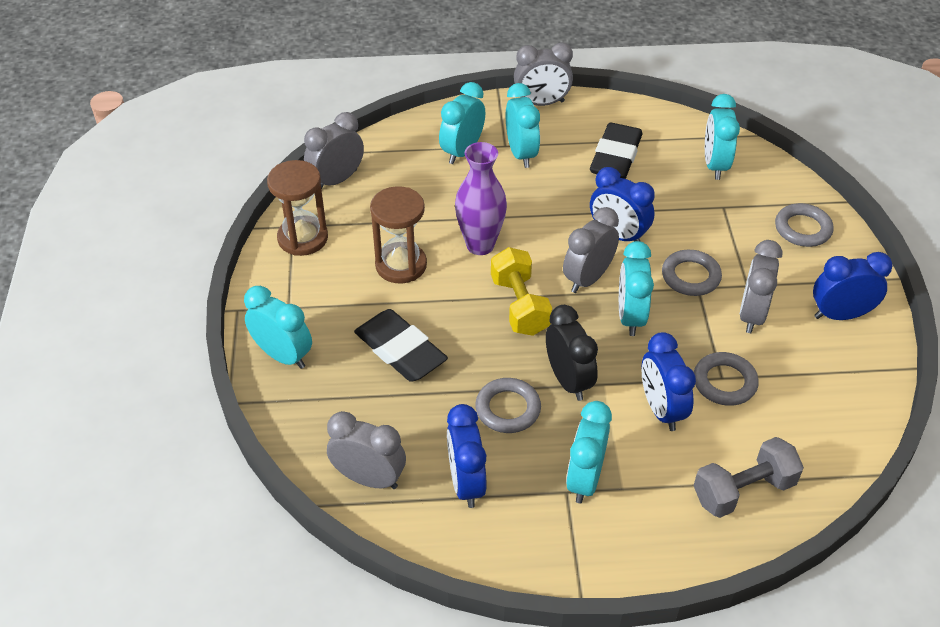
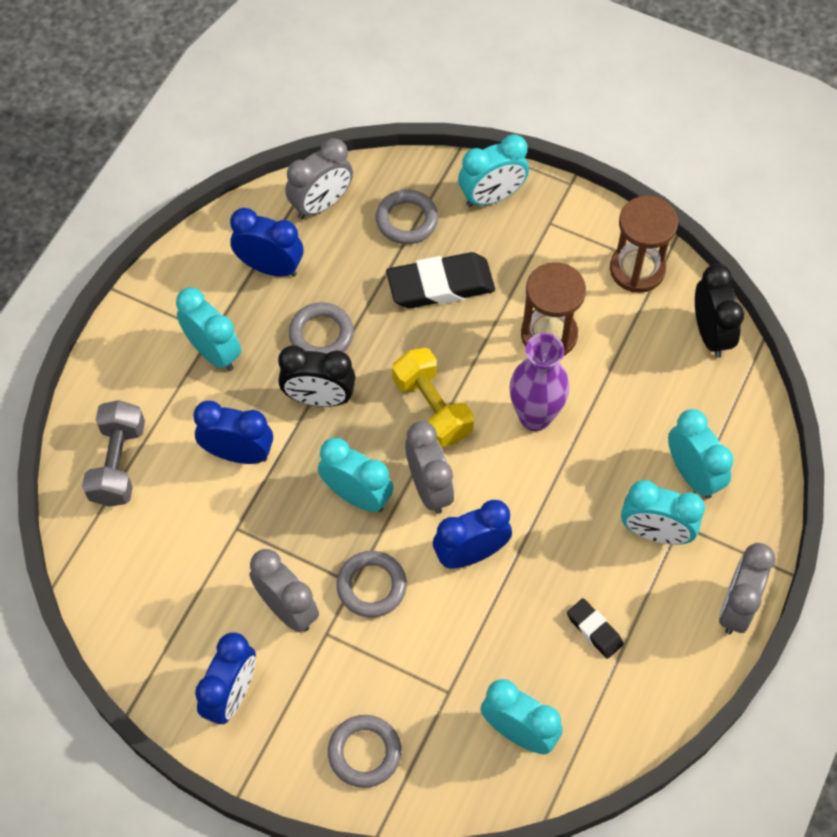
camera: 120 degrees right, 15 degrees up
(337, 180) = (710, 334): grey clock -> black clock
(519, 306) = (432, 408): yellow dumbbell -> yellow dumbbell turned 45 degrees clockwise
(615, 157) = (594, 630): black eraser -> black eraser, size x0.53
(724, 382) = (229, 526): grey ring -> grey ring (407, 220)

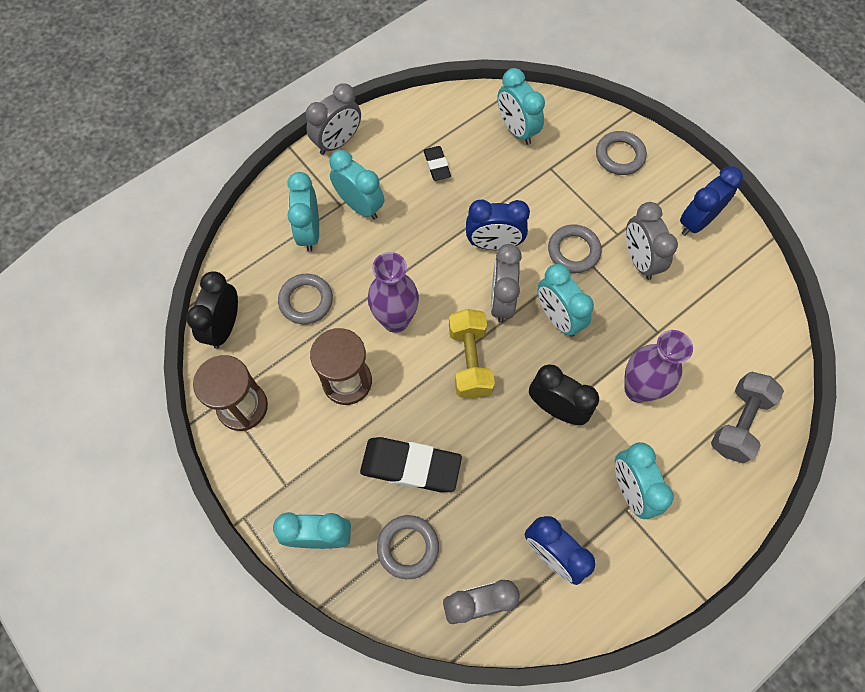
camera: 155 degrees left, 5 degrees up
(238, 453) = (638, 389): blue clock -> purple vase
(321, 334) = (532, 465): grey ring -> grey ring (306, 301)

